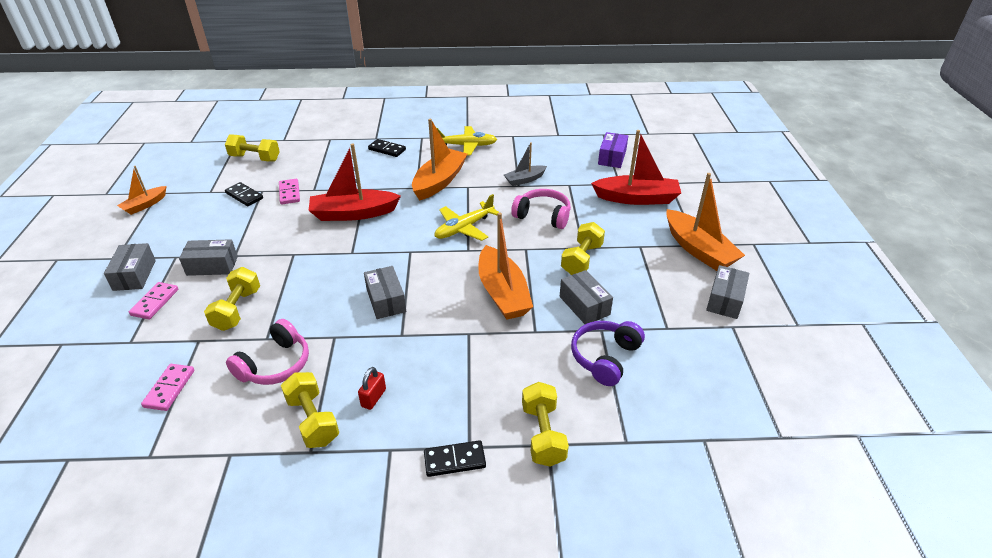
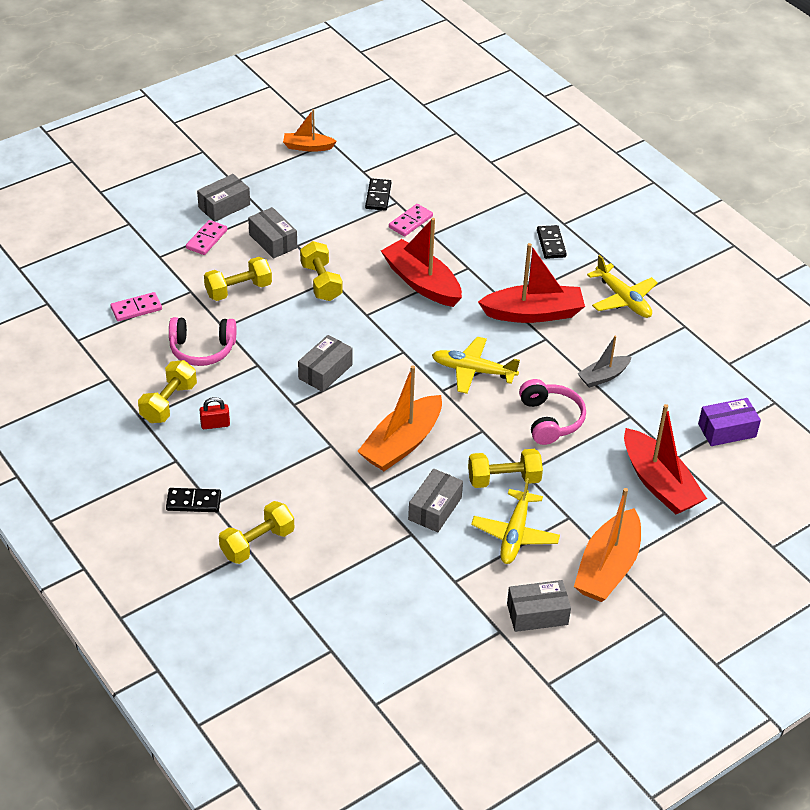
camera: 55 degrees right, 5 degrees up
(155, 302) = (207, 239): pink domino -> pink domino turned 45 degrees counterclockwise
(255, 158) = (440, 164): yellow dumbbell -> yellow dumbbell (321, 282)
(439, 181) = (533, 313): orange boat -> red boat
(454, 460) = (193, 502): black domino -> black domino turned 45 degrees counterclockwise
(525, 180) = (603, 376): grey boat -> grey boat turned 60 degrees counterclockwise
(605, 357) = (376, 550): purple headphones -> none
(639, 277) = (515, 534): none -> yellow plane

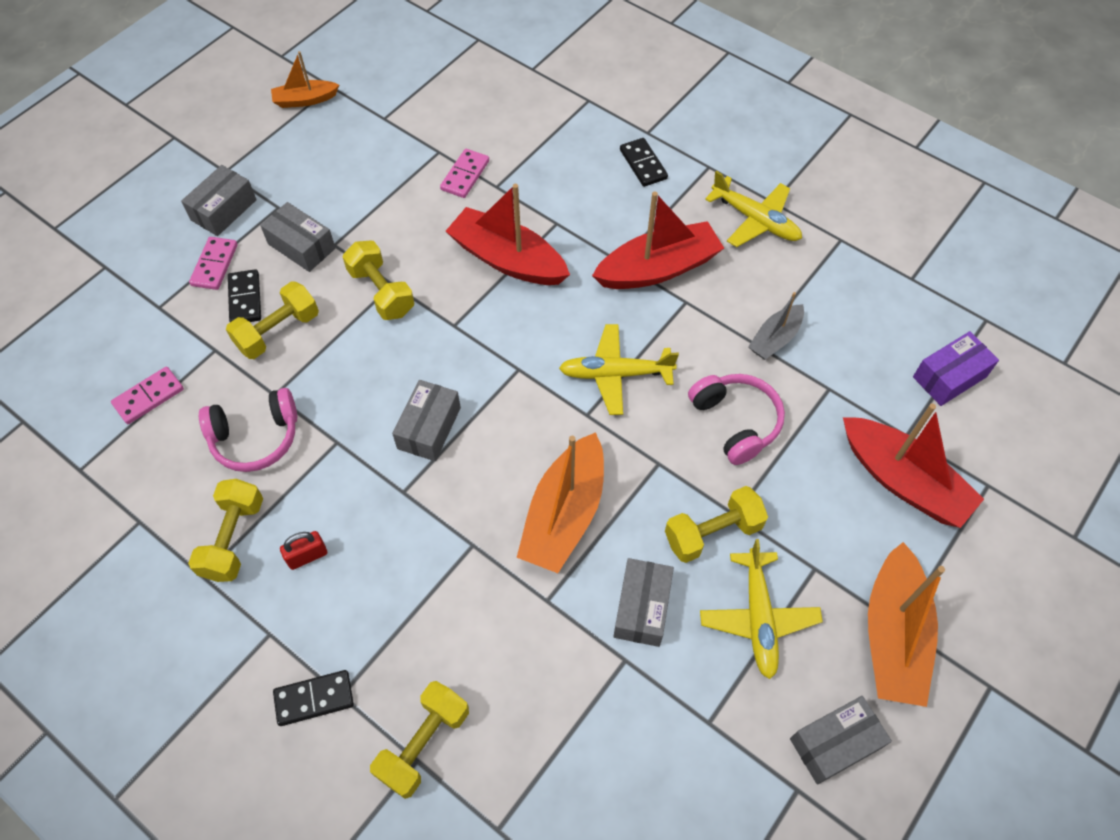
camera: 15 degrees left, 15 degrees up
(378, 196) = (414, 149): black domino -> black domino (245, 299)

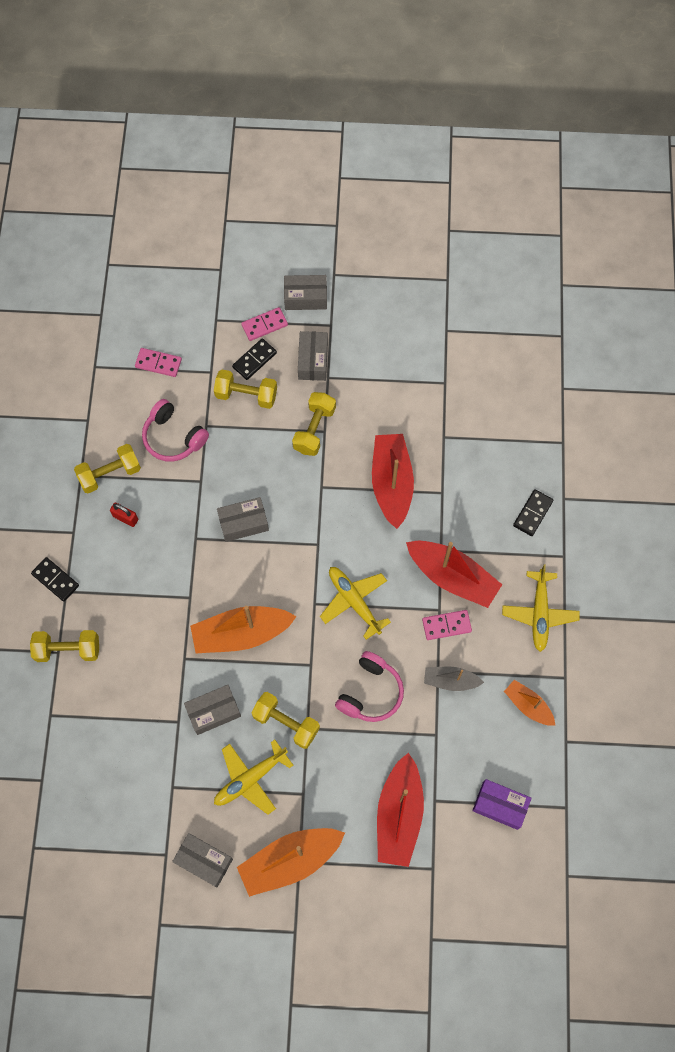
camera: 55 degrees right, 10 degrees up
(305, 100) = (424, 274): orange boat -> orange boat (528, 705)
(465, 175) = (438, 412): pink domino -> pink domino (446, 625)

